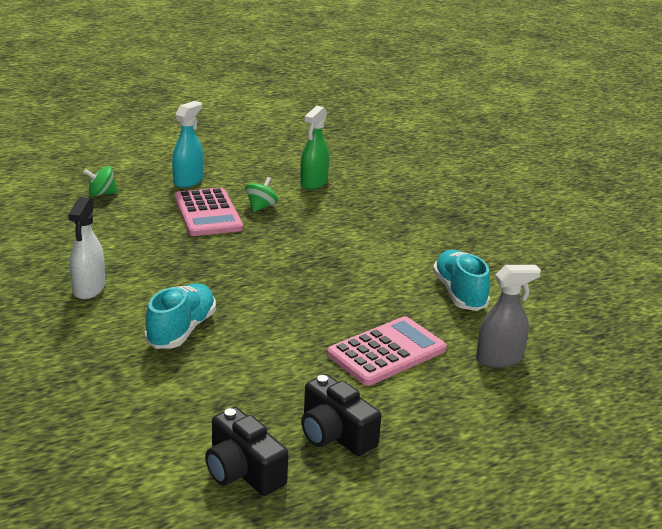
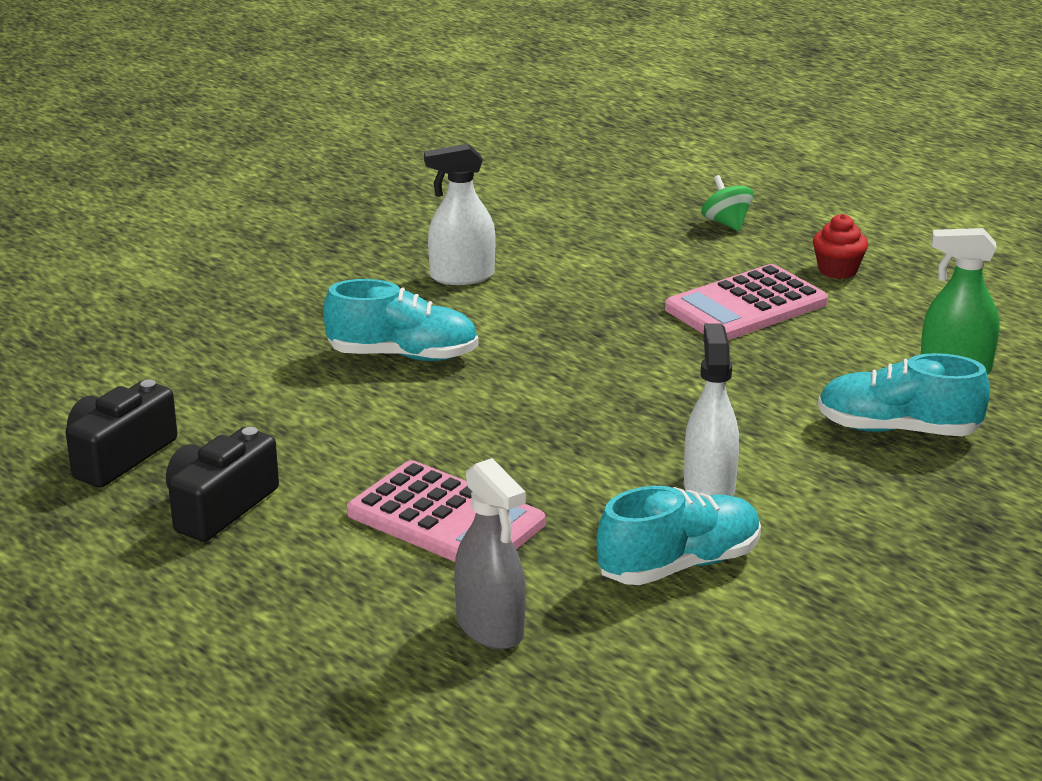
camera: 75 degrees right, 0 degrees up
(188, 181) = (837, 270): turquoise spray bottle -> red cupcake
(261, 207) = (812, 341): green spinning top -> none
(362, 210) = (898, 430): none -> turquoise shoe
(391, 269) = (709, 488): none -> white spray bottle

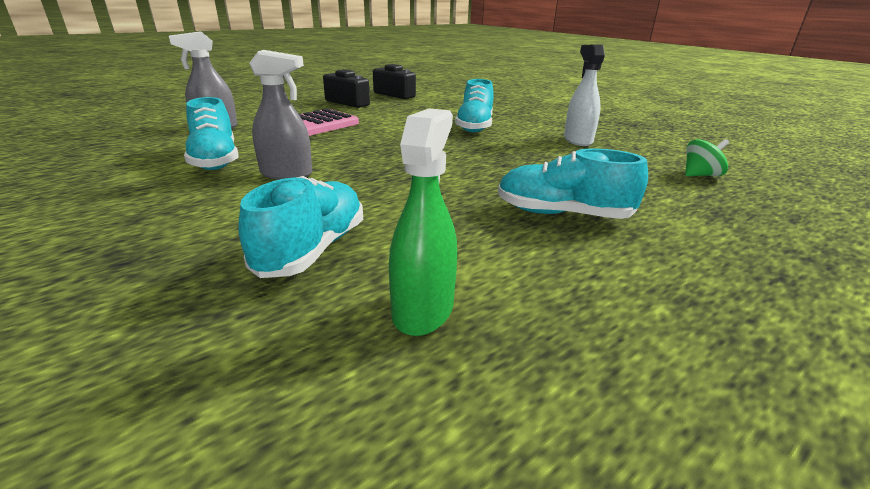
camera: 95 degrees right, 0 degrees up
(709, 488) = (286, 174): white spray bottle -> grey spray bottle
(726, 223) = (752, 226): green spinning top -> green spinning top (700, 175)
(746, 306) = (562, 214): pink calculator -> turquoise shoe
(837, 270) = (674, 272): red cupcake -> none

